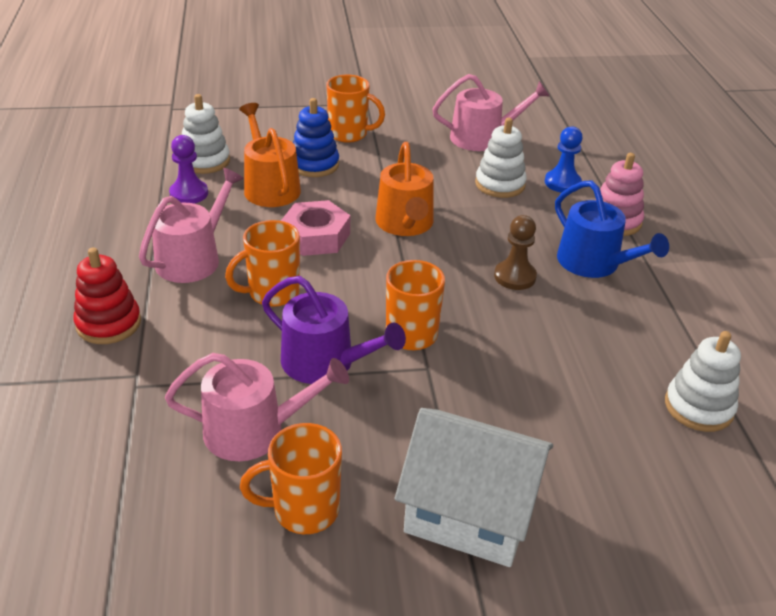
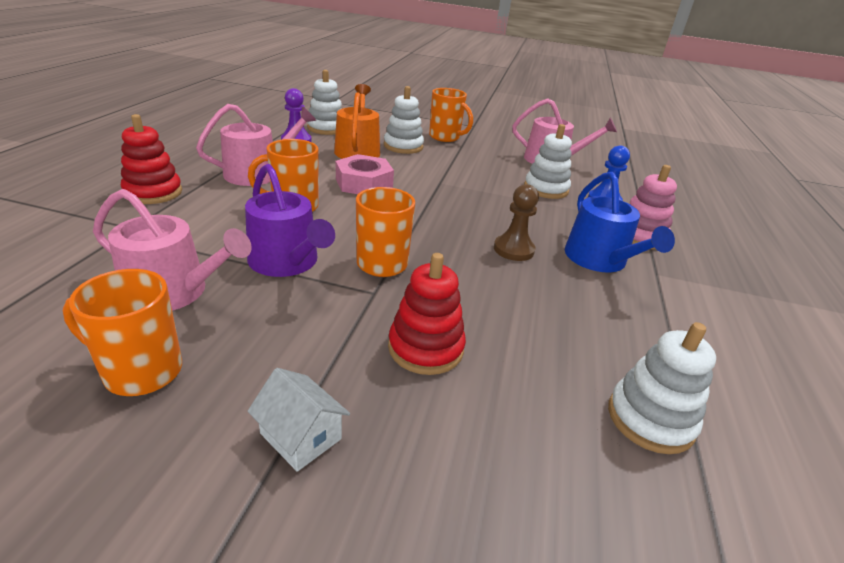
camera: 20 degrees right, 5 degrees down
(314, 164) = (403, 146): blue stacking toy -> white stacking toy
(405, 224) = (443, 193): orange watering can -> none
(470, 512) = (301, 436): white house -> white house, size x0.46
(507, 407) = (425, 348): none -> red stacking toy

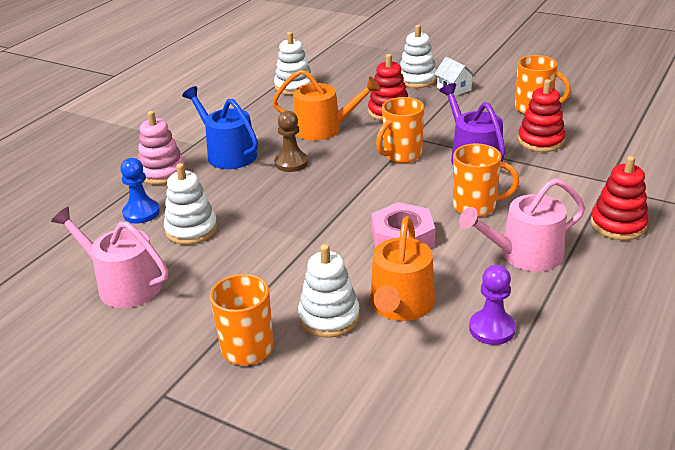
camera: 160 degrees left, 0 degrees up
(174, 292) = (540, 141): pink watering can -> red stacking toy
(326, 128) = (446, 372): white stacking toy -> white stacking toy (417, 80)
(511, 305) = (324, 129): none -> orange watering can
(599, 260) = (227, 153): blue watering can -> blue watering can turned 45 degrees counterclockwise

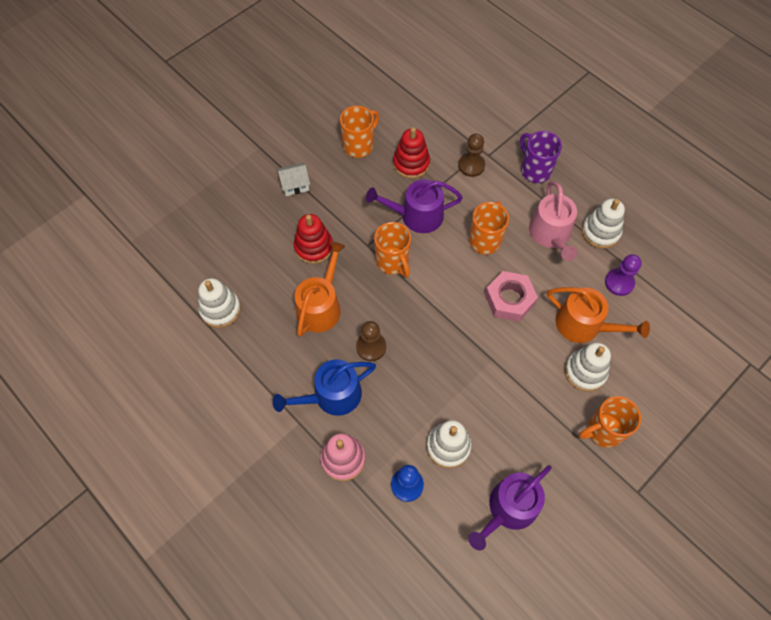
camera: 75 degrees left, 30 degrees up
(123, 284) = (508, 509): pink watering can -> purple watering can
(417, 80) = (262, 205): white stacking toy -> white stacking toy (600, 232)
(577, 178) = (471, 165): none -> brown pawn
(618, 225) = (535, 170): red stacking toy -> purple mug

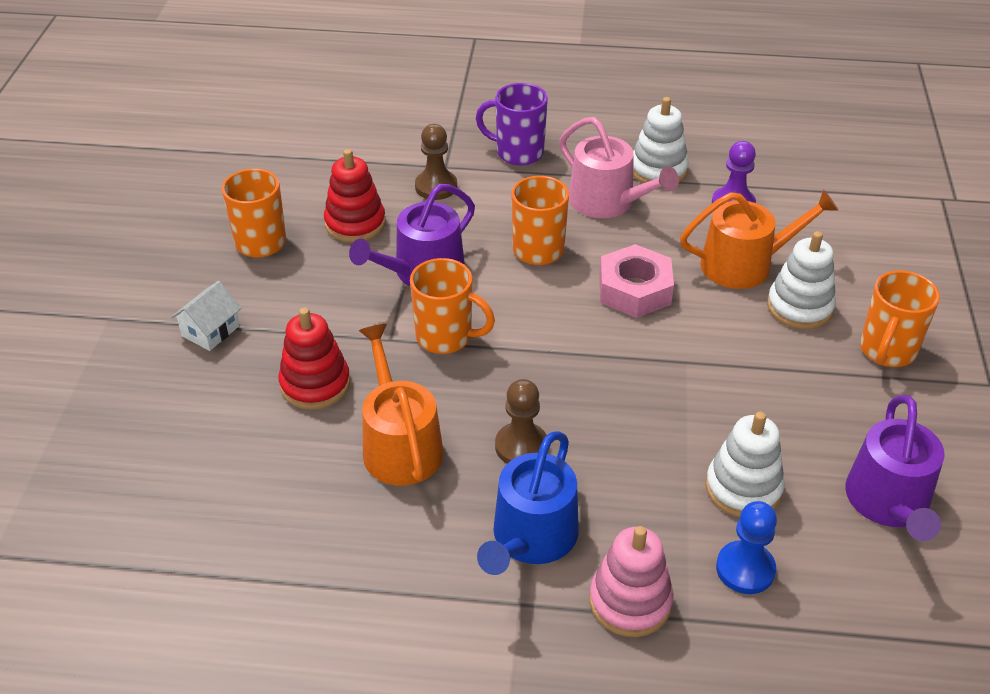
camera: 40 degrees left, 20 degrees down
(220, 309) = (247, 545): white stacking toy -> none

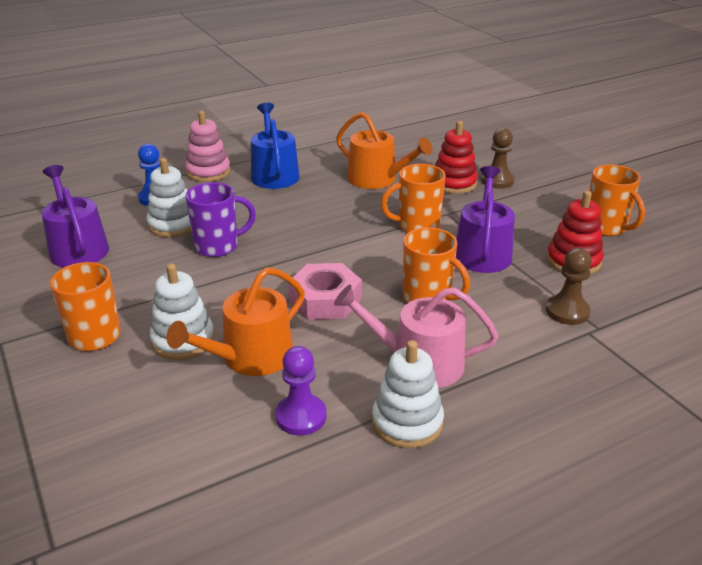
camera: 145 degrees right, 10 degrees down
(210, 331) = (544, 182): white house -> none
(518, 153) = (553, 376): purple mug -> purple mug (218, 246)
(521, 446) = (314, 199): brown pawn -> brown pawn (497, 181)

